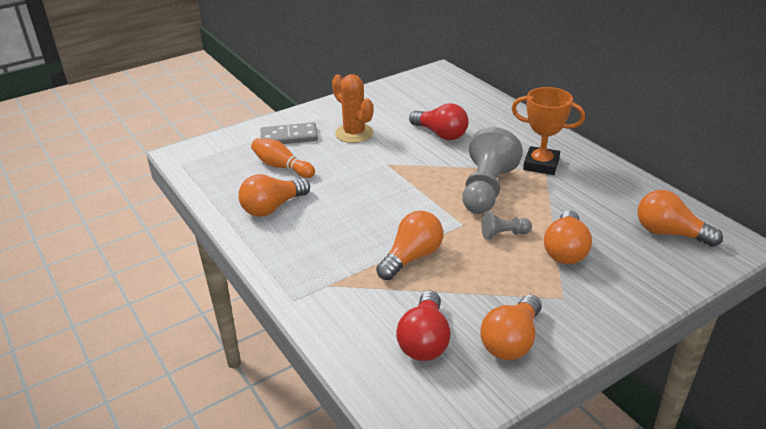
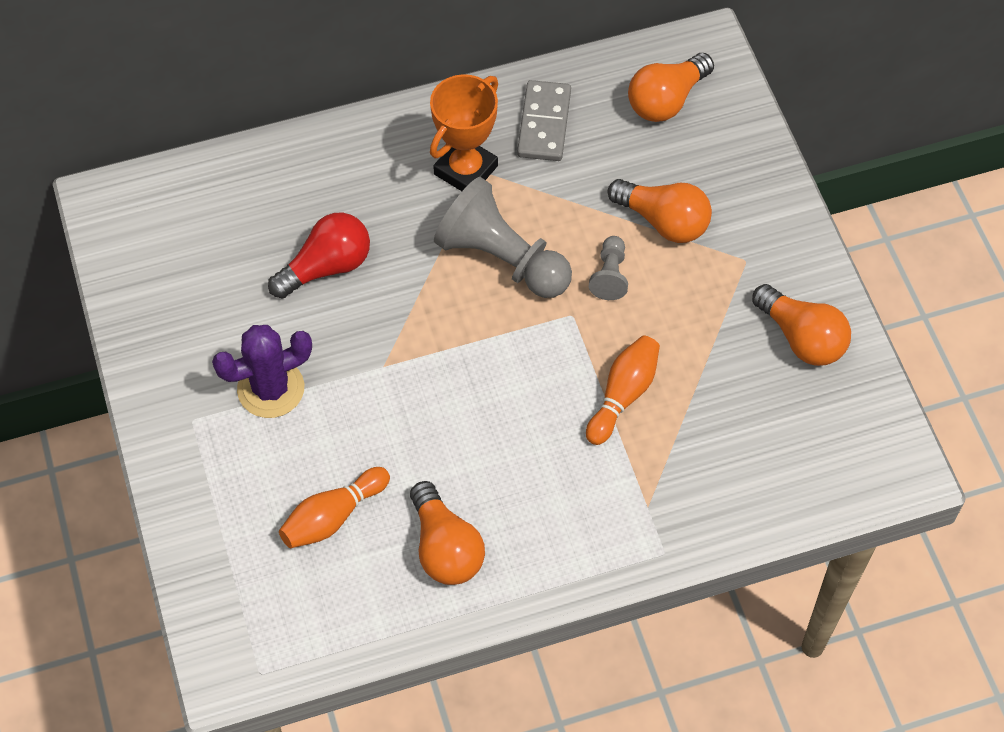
camera: 75 degrees left, 25 degrees up
(289, 137) = (239, 490): grey domino -> grey domino (544, 123)
(354, 133) = (271, 389): orange cactus -> purple cactus
(412, 257) = (623, 395): orange light bulb -> orange bowling pin
(424, 340) = (777, 424): red light bulb -> none

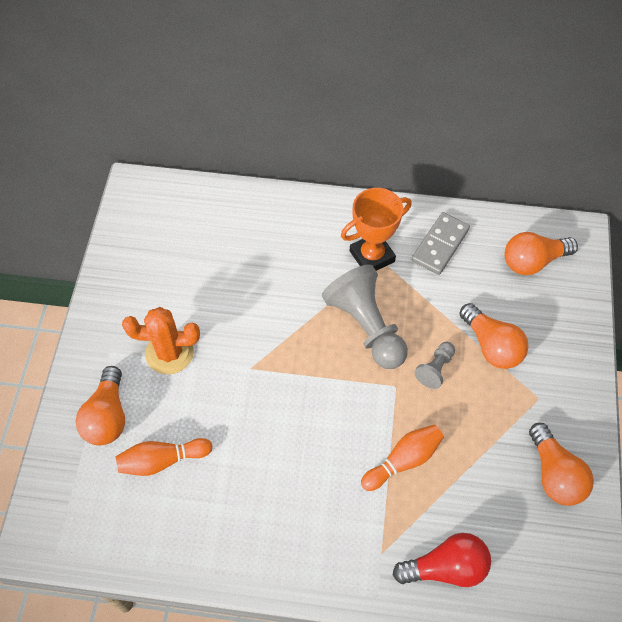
camera: 25 degrees right, 0 degrees up
(271, 389) = (169, 353): purple cactus -> orange cactus
(326, 267) = (248, 285): red light bulb -> red light bulb (446, 567)
(445, 548) = (224, 518): orange light bulb -> orange light bulb (107, 416)

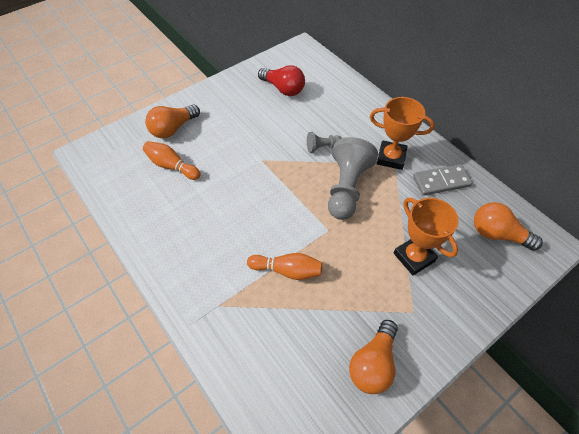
camera: 45 degrees right, 5 degrees down
(169, 353) = (232, 124): orange cactus -> none
(435, 369) = (362, 240): grey pawn -> grey pawn (322, 147)
(446, 567) = (243, 348): red light bulb -> red light bulb (283, 89)
(491, 345) = (414, 257): orange light bulb -> orange trophy

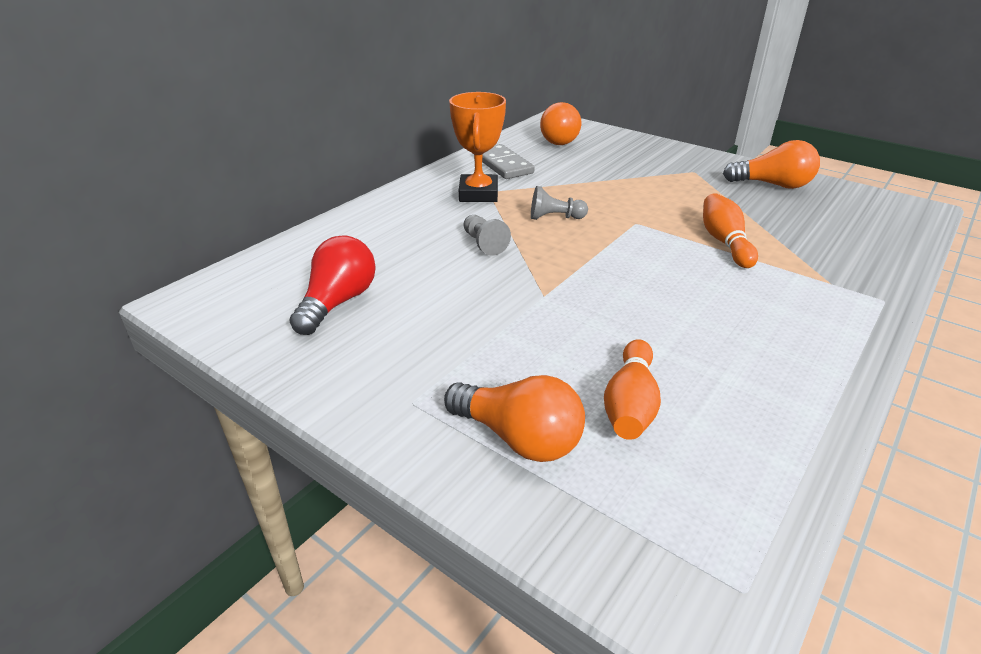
camera: 105 degrees left, 20 degrees down
(346, 188) = (555, 218): grey pawn -> grey pawn, size x0.48
(414, 257) = (627, 173): orange trophy -> none

